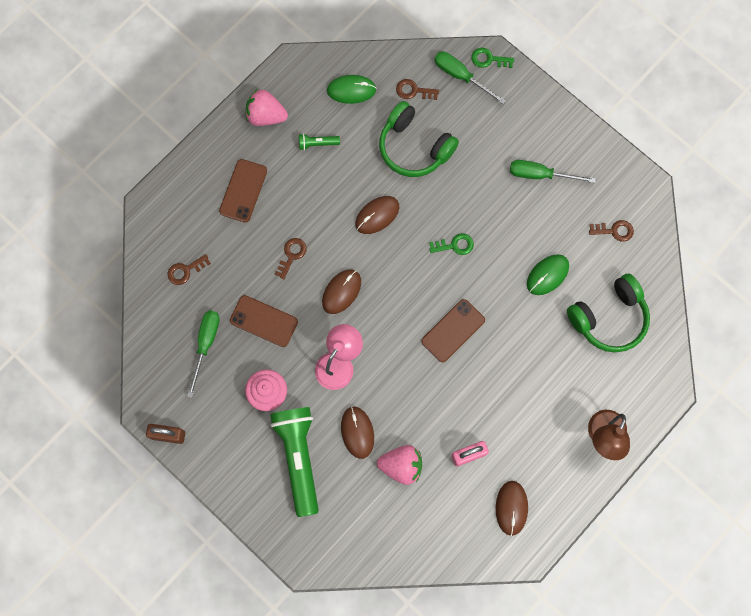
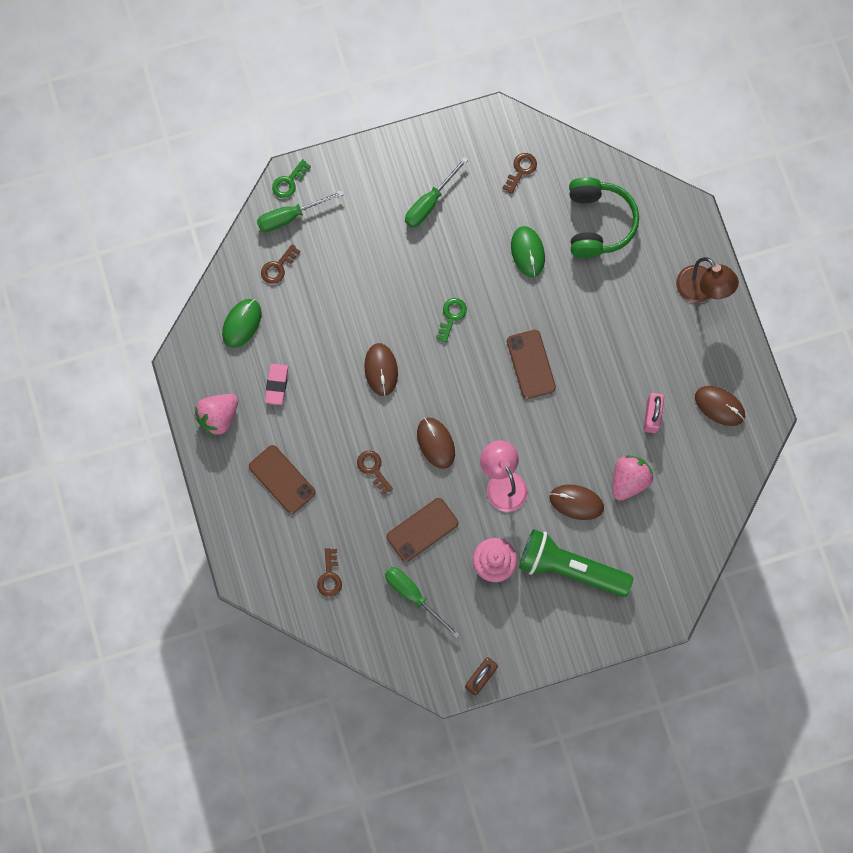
camera: 60 degrees left, 0 degrees up
(317, 144) = (276, 385): green flashlight -> pink eraser
(414, 147) = (334, 298): green headphones -> none

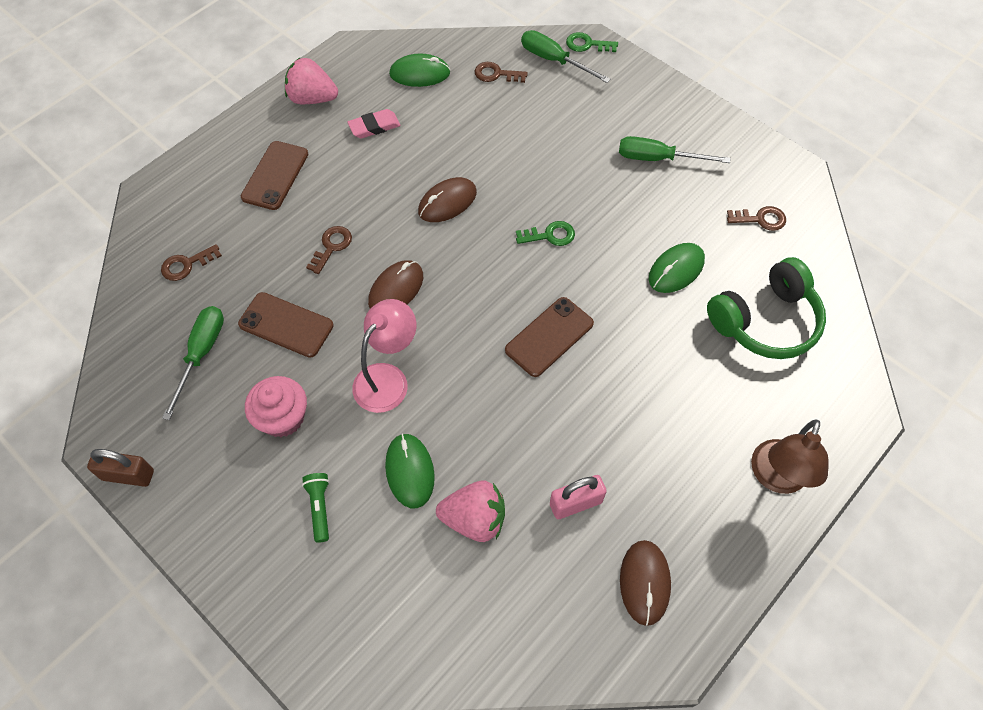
camera: 60 degrees right, 15 degrees down
(570, 568) = (319, 508): green flashlight -> green flashlight, size x0.42
(576, 502) = (410, 471): brown mouse -> green mouse

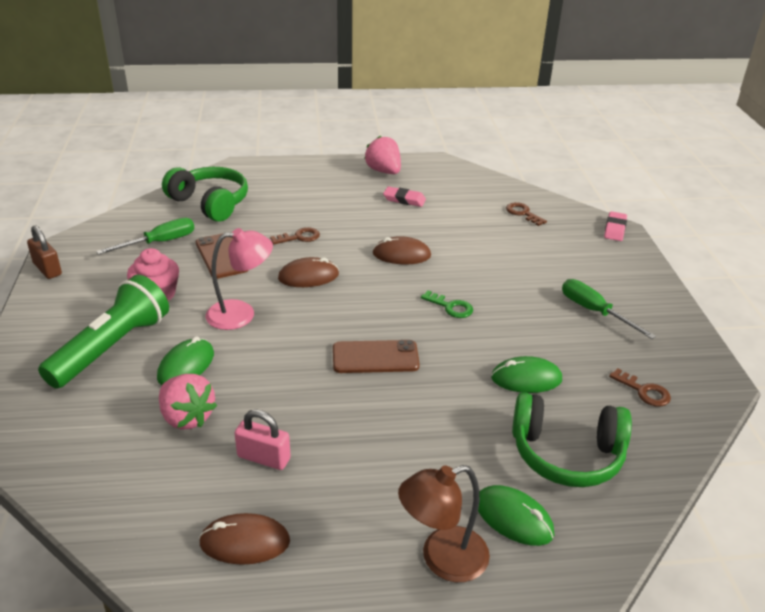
camera: 40 degrees right, 25 degrees down
(186, 265) = (210, 203): brown key -> green headphones
(275, 175) = (313, 192): brown phone -> none
(319, 508) = (111, 347): green flashlight -> green flashlight, size x2.40
(419, 73) = (468, 190): green mouse -> green mouse (513, 518)
(554, 60) = (576, 225): green screwdriver -> none
(587, 44) = (615, 229): green key -> pink eraser
(644, 582) = (245, 542): brown mouse -> brown mouse turned 45 degrees clockwise

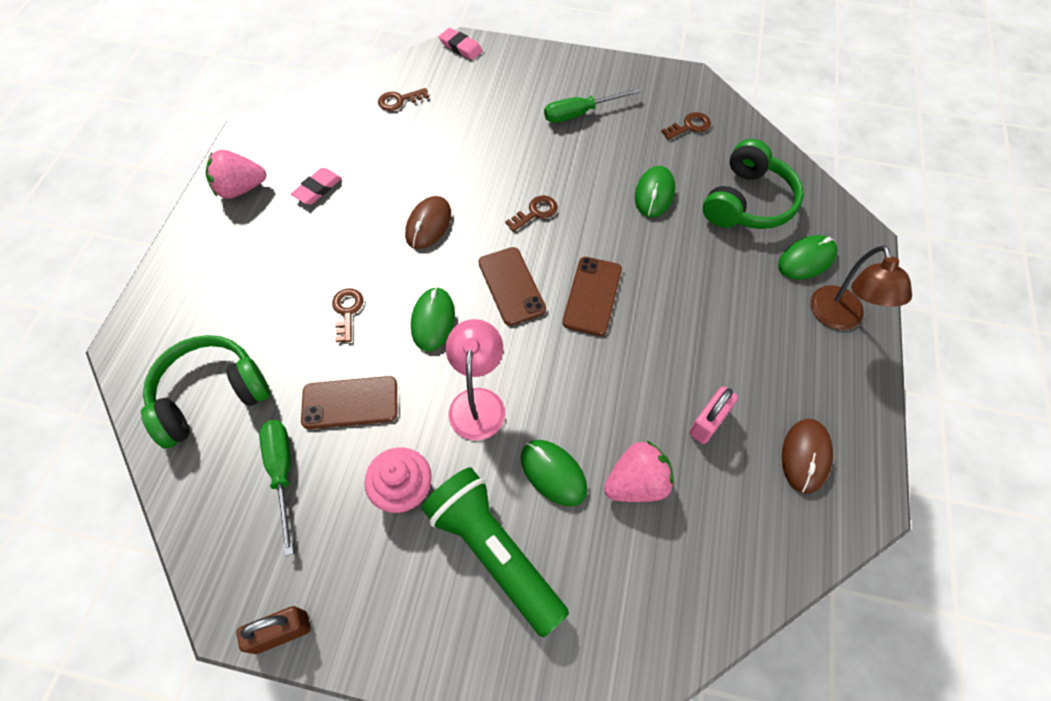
camera: 70 degrees left, 25 degrees up
(308, 276) = (433, 320): brown mouse -> green mouse
(362, 309) = (511, 286): none -> brown phone
(450, 307) = (535, 212): green key -> brown key

